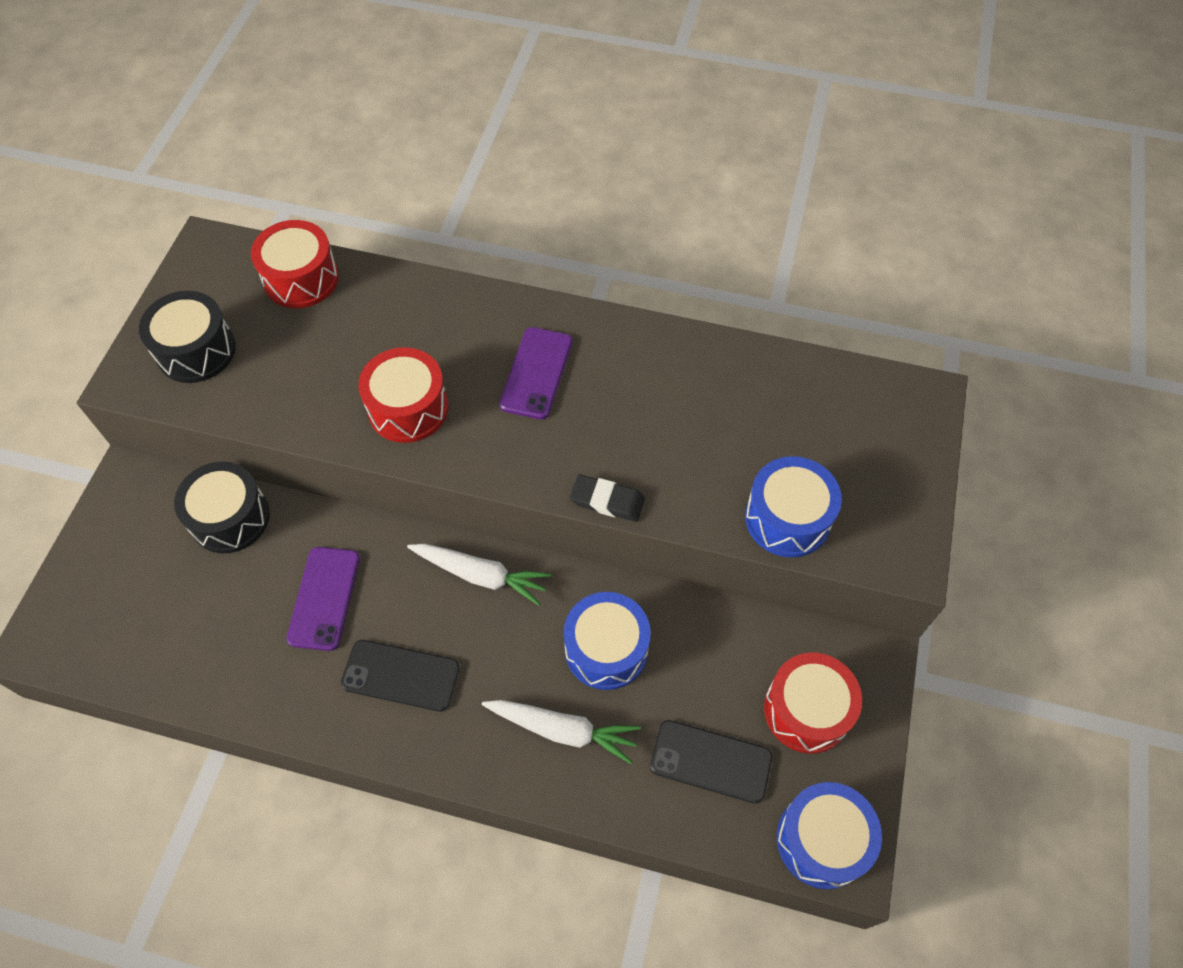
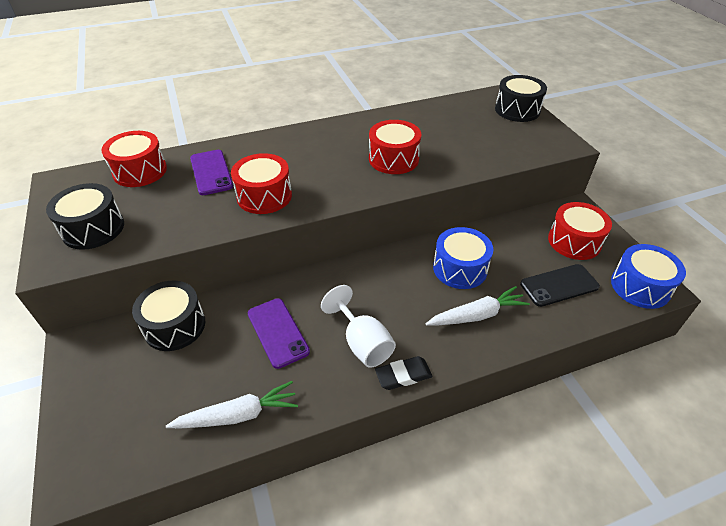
camera: 35 degrees left, 15 degrees down
(400, 675) = (362, 343): black phone -> white goblet
(481, 575) = (361, 272): white carrot -> white carrot (238, 415)
(536, 373) = (323, 154): purple phone -> purple phone (211, 172)
(607, 501) = (414, 184): black eraser -> black eraser (403, 375)
(621, 437) = (393, 159): none -> red drum
(787, 518) = (503, 153): blue drum -> none
(904, 443) = (517, 110): none -> black drum

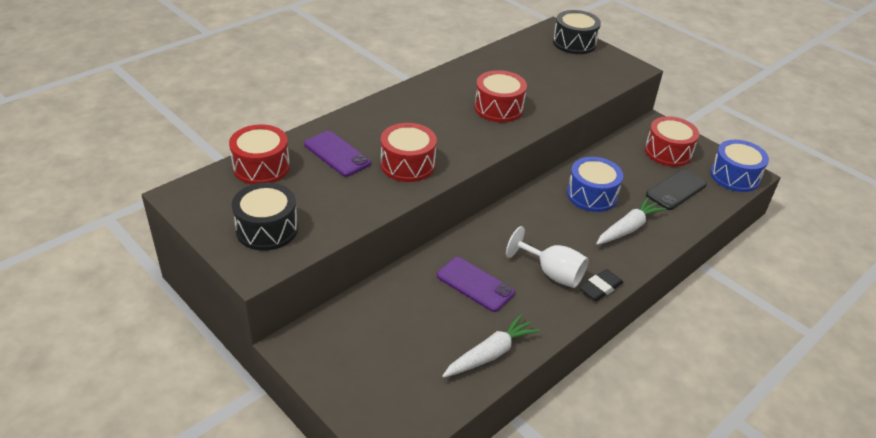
camera: 25 degrees left, 5 degrees down
(175, 326) = (377, 304): black drum -> none

